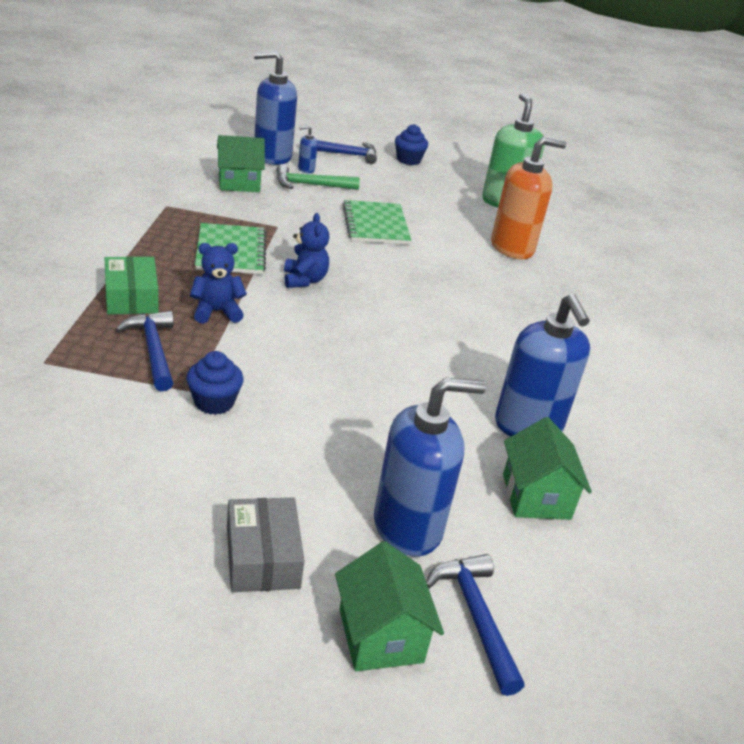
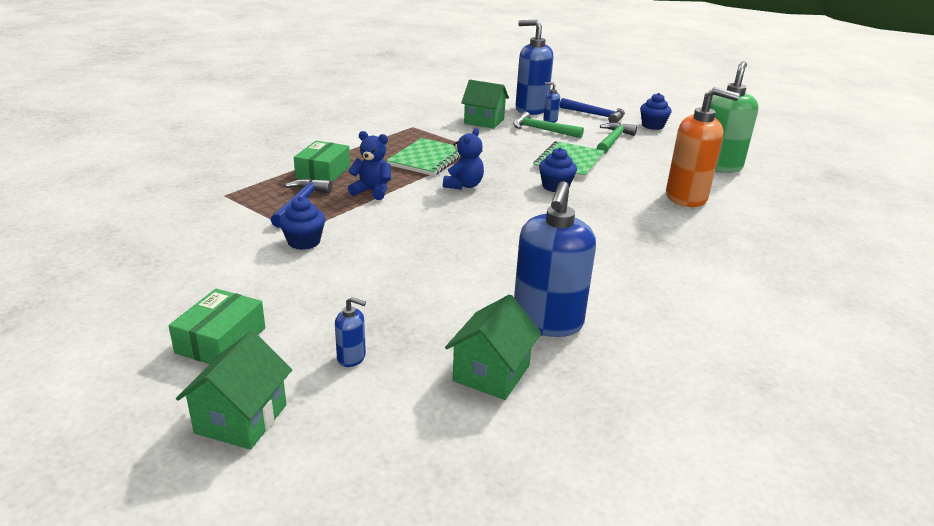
camera: 35 degrees right, 5 degrees down
(262, 557) = (221, 340): grey box -> green box
(390, 186) = (613, 140): none -> green hammer
(392, 261) = (555, 187): none -> blue cupcake
(408, 527) = (351, 358): blue soap dispenser -> blue soap dispenser, size x0.43
(475, 617) = (330, 436): blue hammer -> none

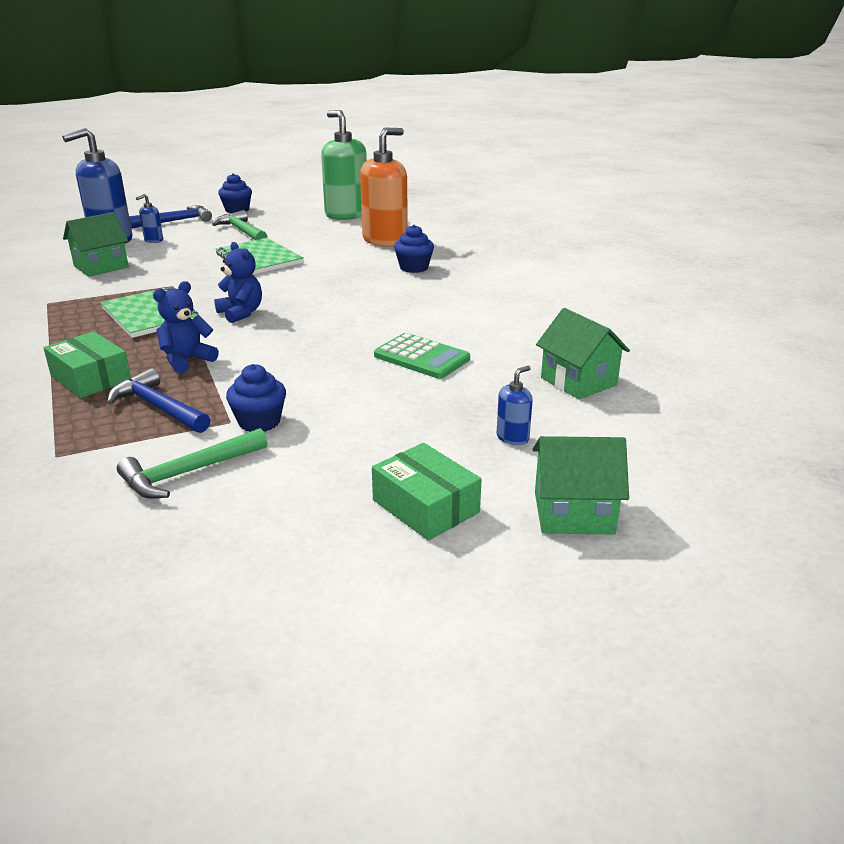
camera: 60 degrees left, 0 degrees up
(241, 419) = (574, 513): green house -> green house turned 45 degrees counterclockwise
(462, 277) = (422, 357): none -> green calculator
(542, 130) = (170, 249): green hammer -> green hammer (188, 473)
(547, 322) = (523, 342): blue soap dispenser -> none
(555, 187) = (301, 277): blue cupcake -> blue cupcake (414, 268)

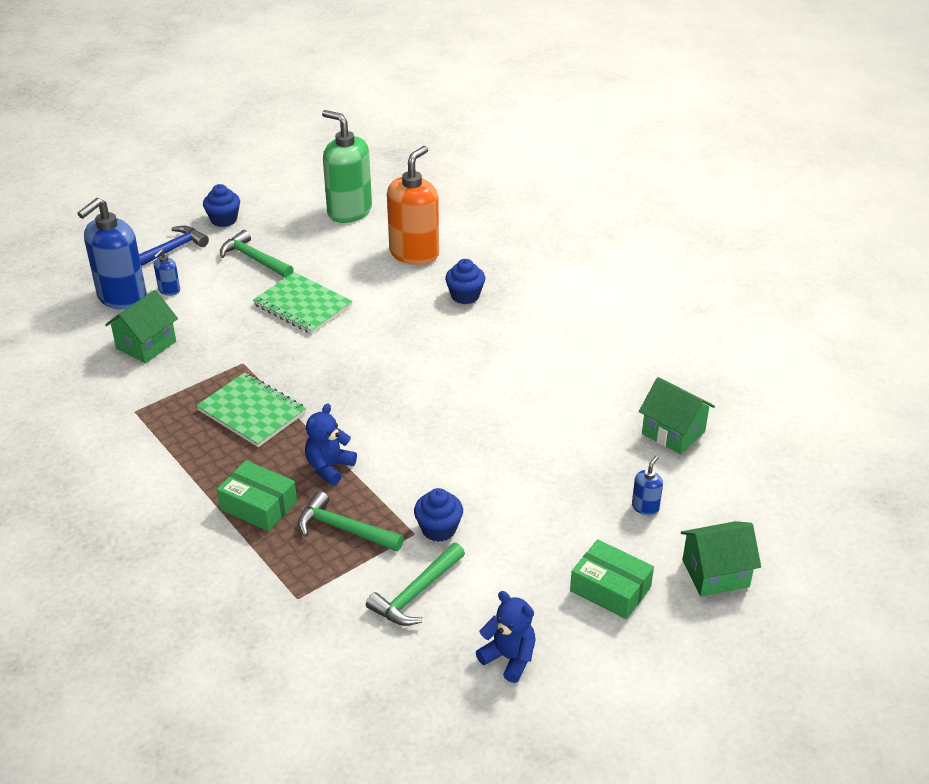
camera: 15 degrees left, 10 degrees up
(158, 407) = (343, 529): blue hammer -> green hammer
(241, 313) = (337, 394): blue teddy bear -> blue teddy bear (509, 658)
(422, 357) = (533, 426): green calculator -> none

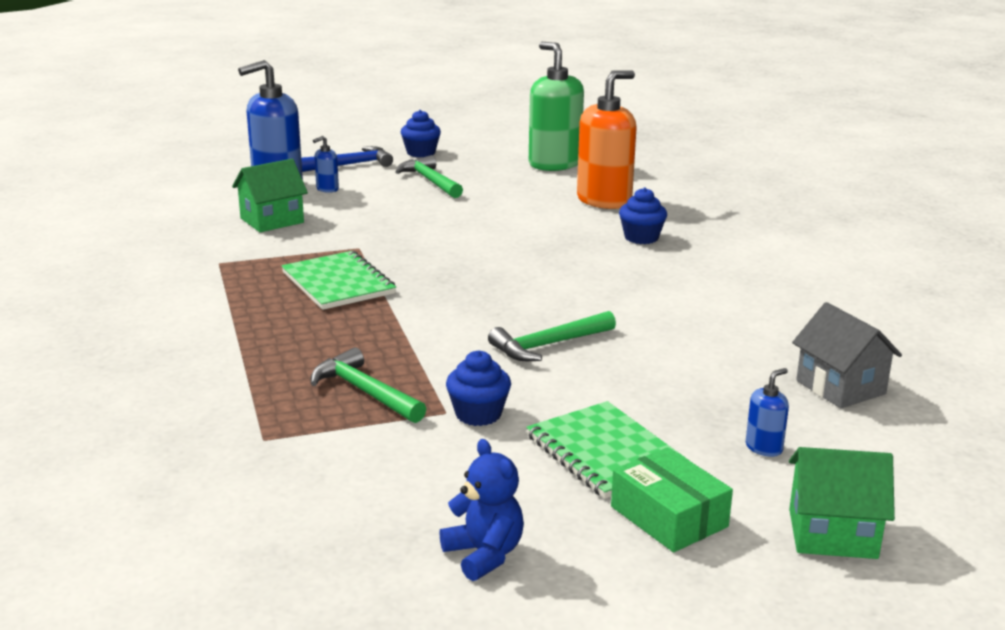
camera: 20 degrees right, 15 degrees down
(258, 505) = (285, 354): green box -> none
(302, 305) = (455, 218): green notebook -> green notebook (605, 452)
(329, 467) = (388, 339): blue teddy bear -> none
(416, 593) = (408, 466): green hammer -> green hammer (548, 345)
(673, 432) = (840, 387): green house -> grey house

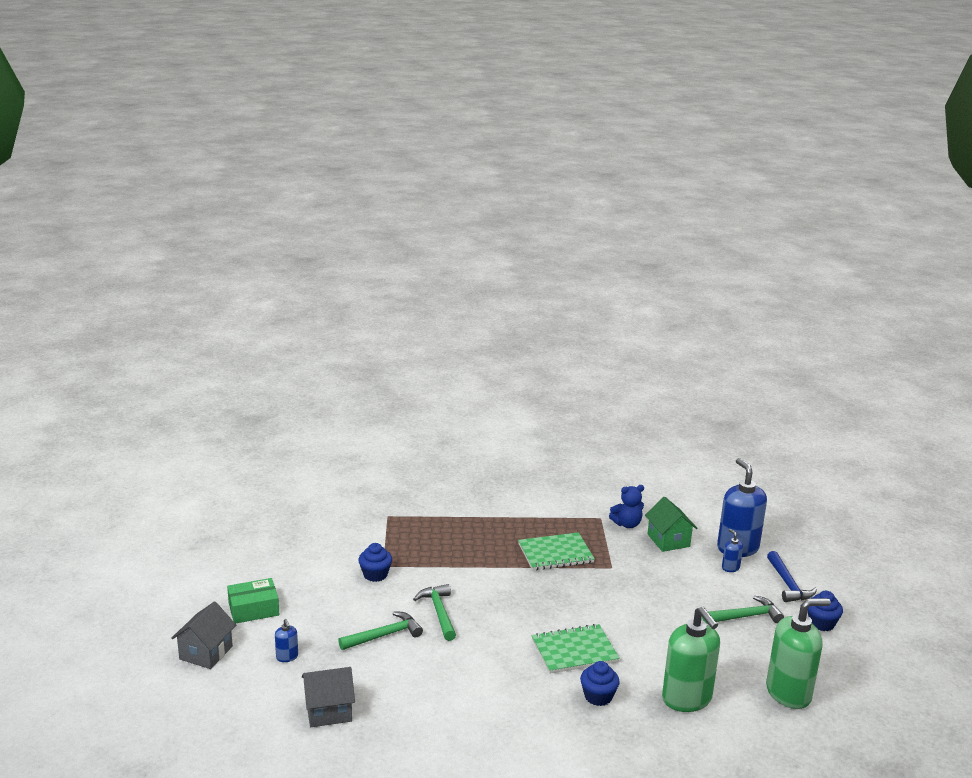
camera: 105 degrees right, 0 degrees up
(365, 392) = (416, 546): green hammer -> green hammer (384, 635)
(484, 555) = (264, 556): blue teddy bear -> blue teddy bear (627, 524)
(604, 200) = (687, 699): orange soap dispenser -> green soap dispenser
(605, 452) = (316, 604): green notebook -> green notebook (574, 651)
(832, 534) = (206, 653): green house -> grey house

